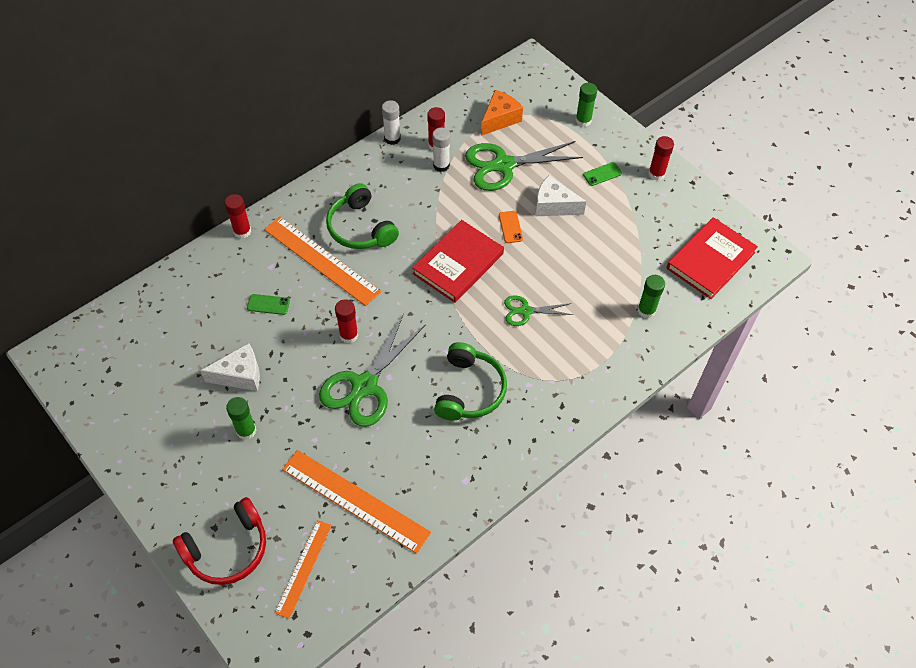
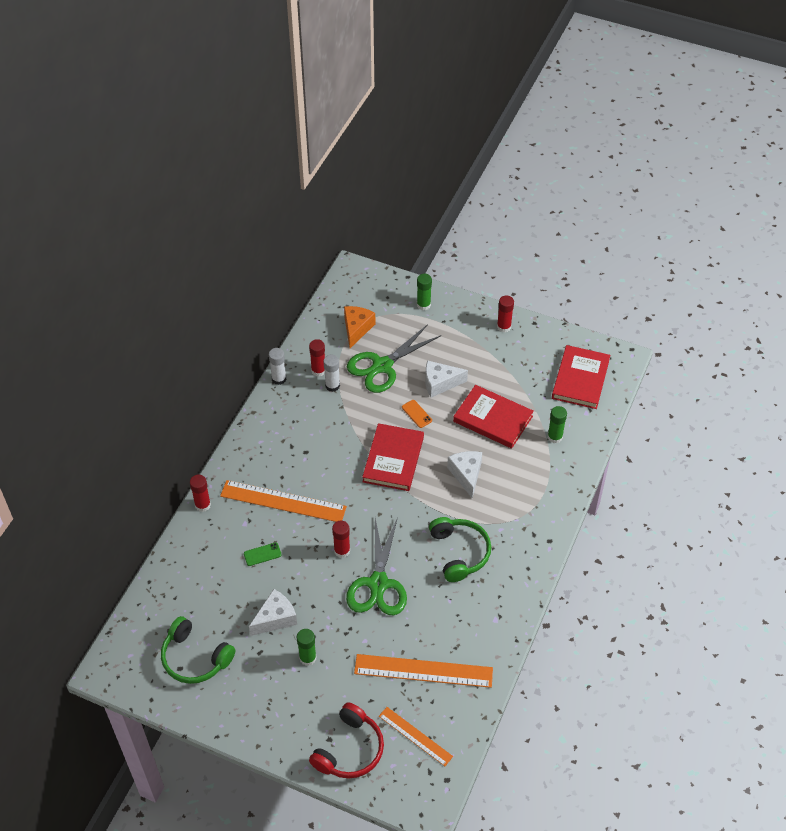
camera: 25 degrees left, 5 degrees down
(303, 568) = (415, 736): orange ruler -> orange ruler turned 45 degrees counterclockwise
(360, 228) = (298, 463): green headphones -> green headphones (195, 658)
(525, 311) = (466, 475): green scissors -> white cheese
(588, 264) = (493, 419): none -> red book
(602, 174) = (463, 343): green phone -> none

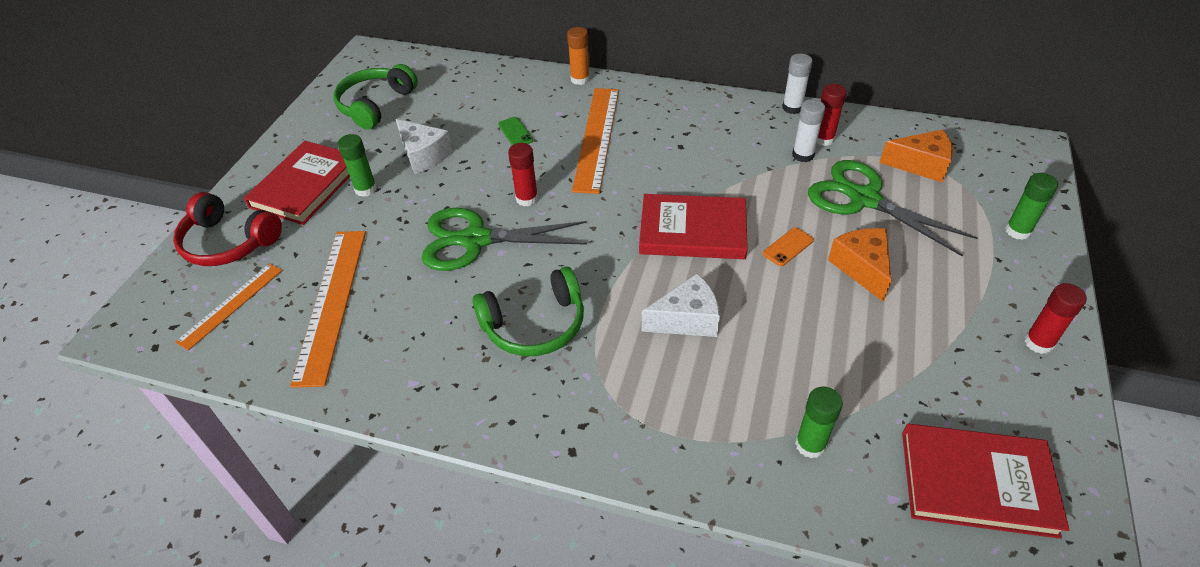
camera: 85 degrees right, 5 degrees down
(202, 505) = (580, 79): red glue stick -> orange glue stick
(440, 383) = (862, 268): white cheese -> orange cheese
(493, 419) = (816, 344): red book -> red book (306, 186)

